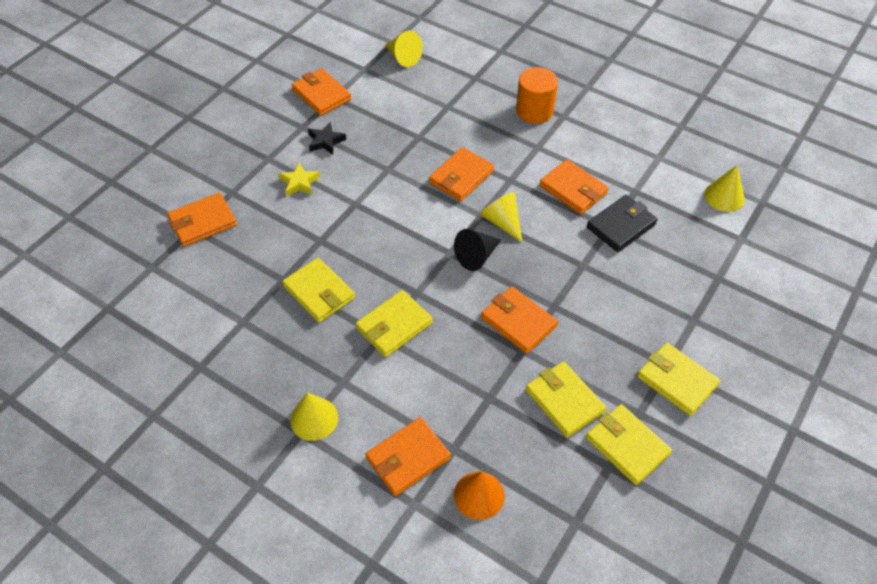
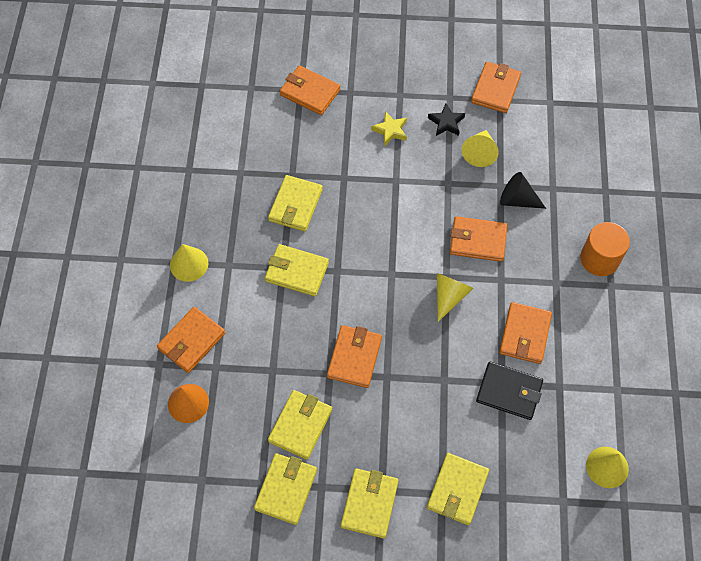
camera: 60 degrees right, 10 degrees up
(403, 57) = (587, 122): yellow cone -> yellow cone (480, 153)
(408, 458) = (191, 341): orange wallet -> orange wallet turned 75 degrees counterclockwise
(476, 256) = (400, 295): black cone -> black cone (517, 200)
(695, 306) = (457, 490): none -> yellow wallet

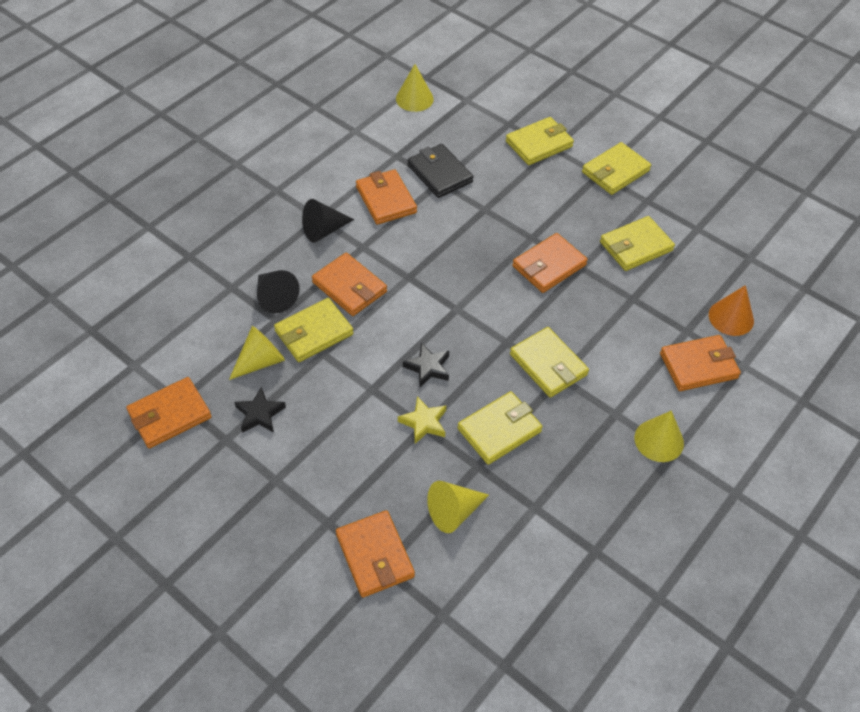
camera: 145 degrees left, 10 degrees down
(286, 489) = (678, 214): yellow wallet -> yellow wallet (314, 332)
(373, 217) = (428, 367): none -> black star
(390, 130) = (326, 445): yellow star -> yellow star (424, 422)
(449, 296) = (421, 261): yellow cone -> yellow cone (454, 512)
(524, 334) = (386, 200): orange wallet -> orange wallet turned 75 degrees counterclockwise
(541, 274) = (324, 230): none -> black cone
(599, 259) = (262, 212): orange cylinder -> none

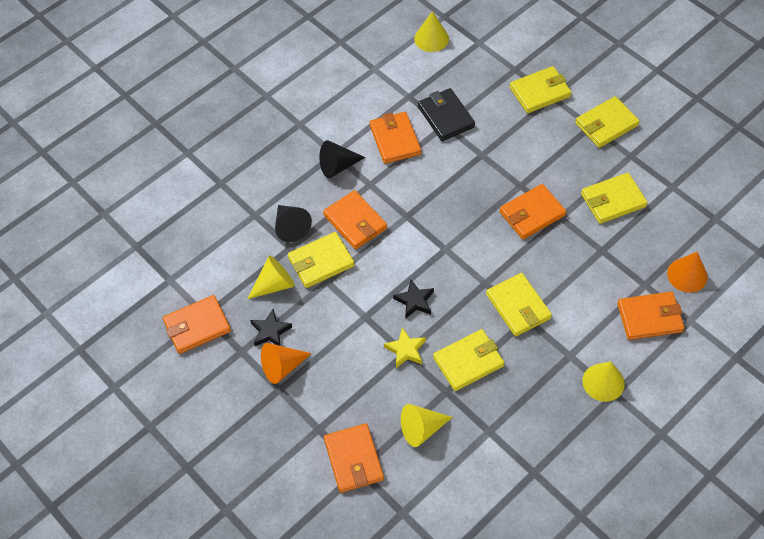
camera: 10 degrees right, 5 degrees up
(277, 454) = (282, 367): none -> orange cone

